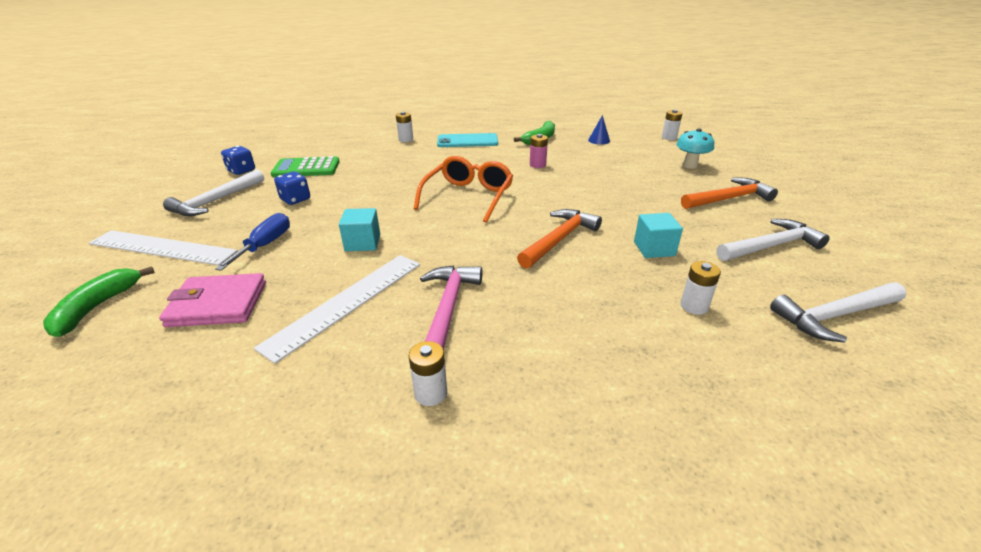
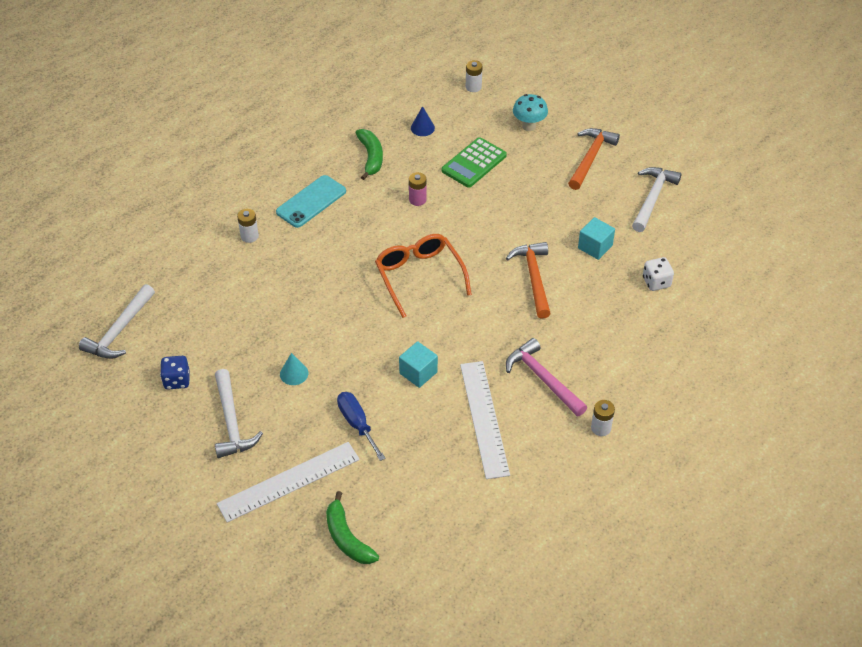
camera: 45 degrees left, 15 degrees up
(218, 304) = (414, 478): pink wallet -> none
(295, 199) = (294, 373): blue dice -> turquoise cone
(306, 168) = (231, 336): green calculator -> green calculator (474, 163)
(694, 306) = (656, 282): white battery -> white dice
(834, 315) = (720, 241): white hammer -> white hammer (119, 330)

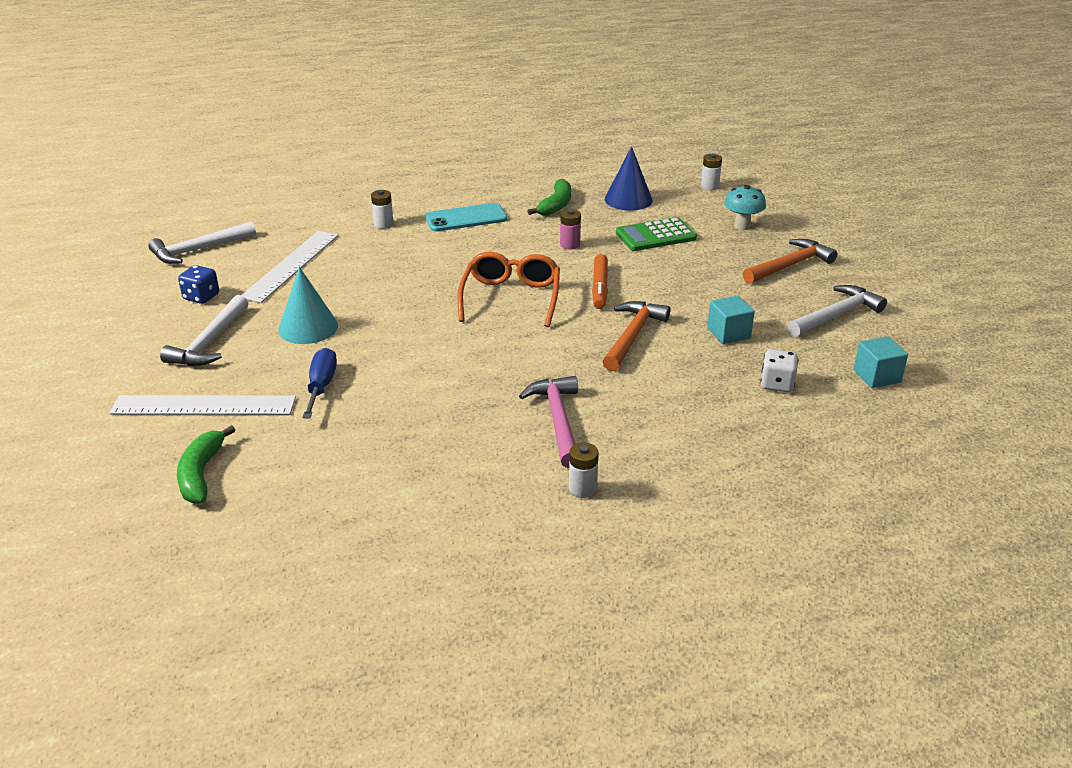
camera: 30 degrees right, 15 degrees down
(294, 373) = (308, 327): turquoise cone -> turquoise cone, size x1.76
(418, 373) = (428, 368): turquoise cube -> turquoise cube (877, 376)
(422, 128) = (628, 199): blue cone -> blue cone, size x1.76
(474, 238) = (599, 287): none -> orange marker
(484, 418) = (456, 430): white ruler -> white ruler (291, 265)

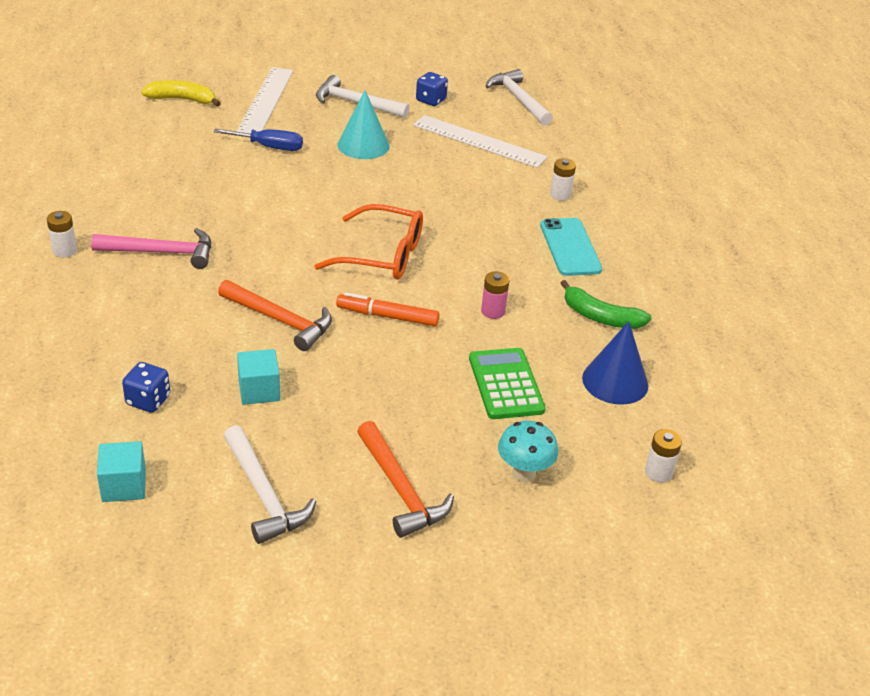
camera: 95 degrees right, 5 degrees up
(201, 474) = (182, 99): green banana -> yellow banana
(777, 384) = (148, 400): white dice -> blue dice

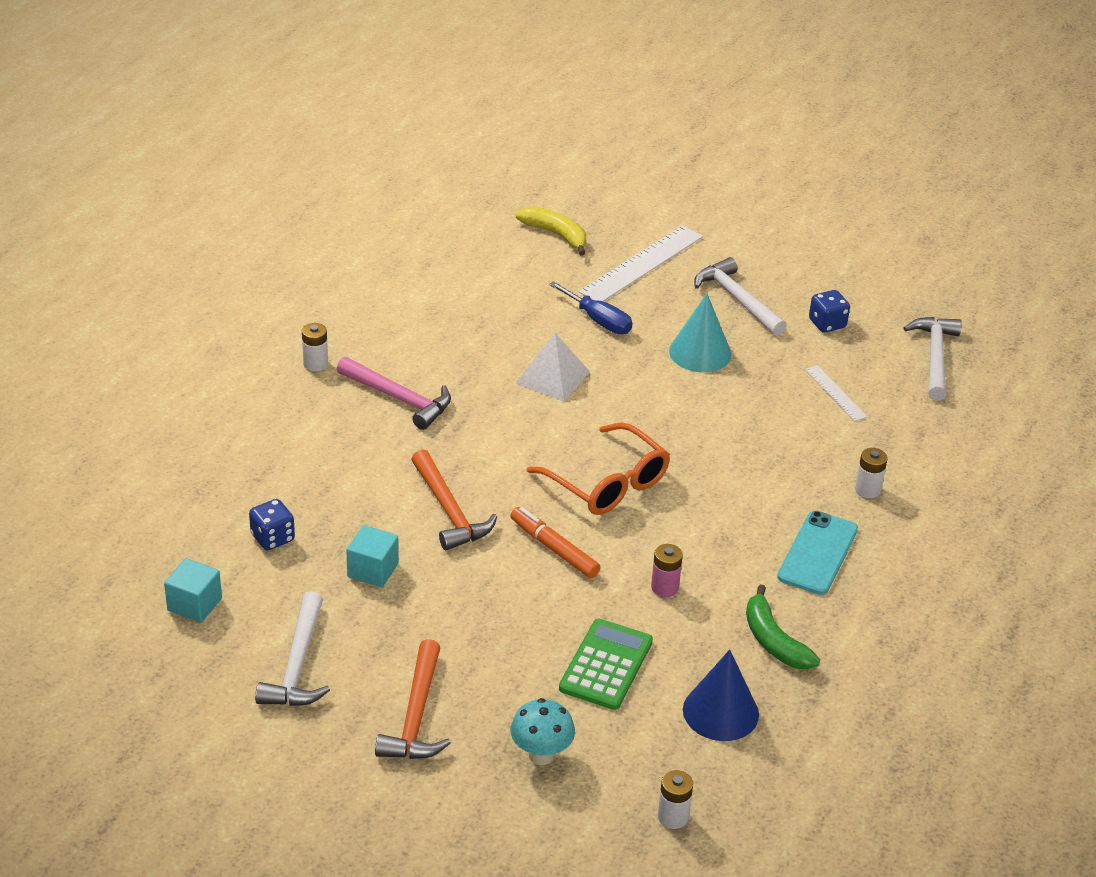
camera: 35 degrees right, 0 degrees up
(271, 196) = (552, 377): none -> white pyramid
(479, 141) = (835, 393): white ruler -> white ruler, size x0.52

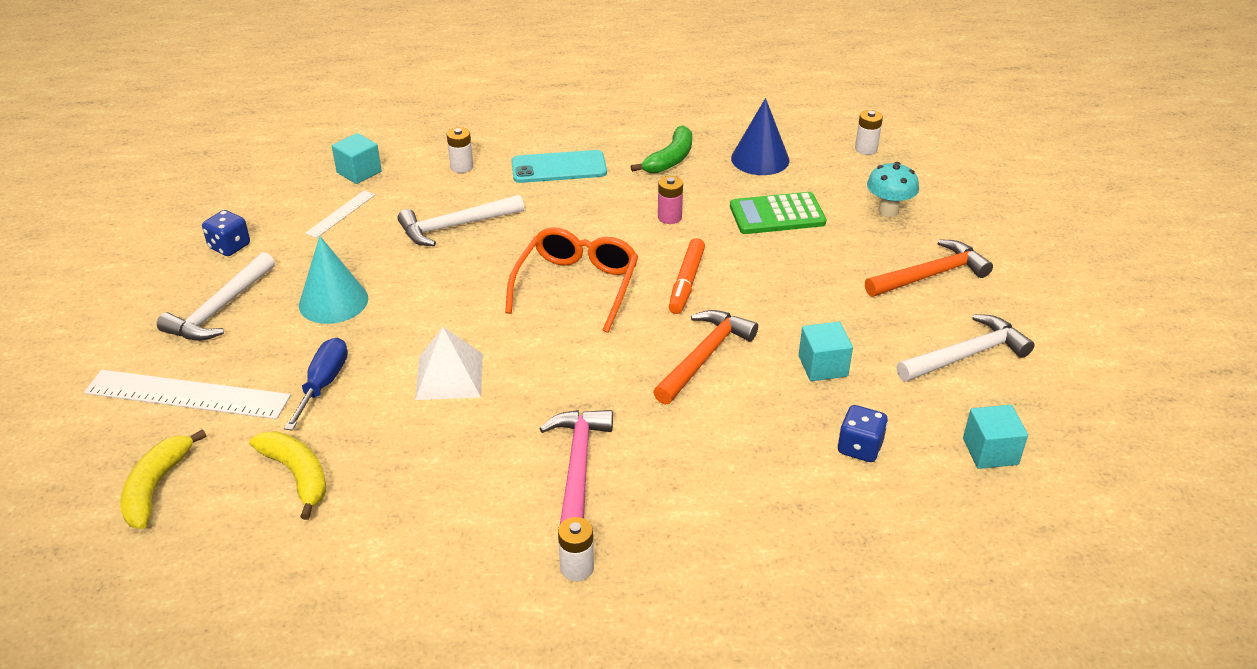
camera: 120 degrees left, 0 degrees up
(512, 286) = (297, 475): none -> yellow banana
(905, 424) = (359, 172): none -> turquoise cube
(935, 357) = (246, 182): white hammer -> white hammer (455, 226)

